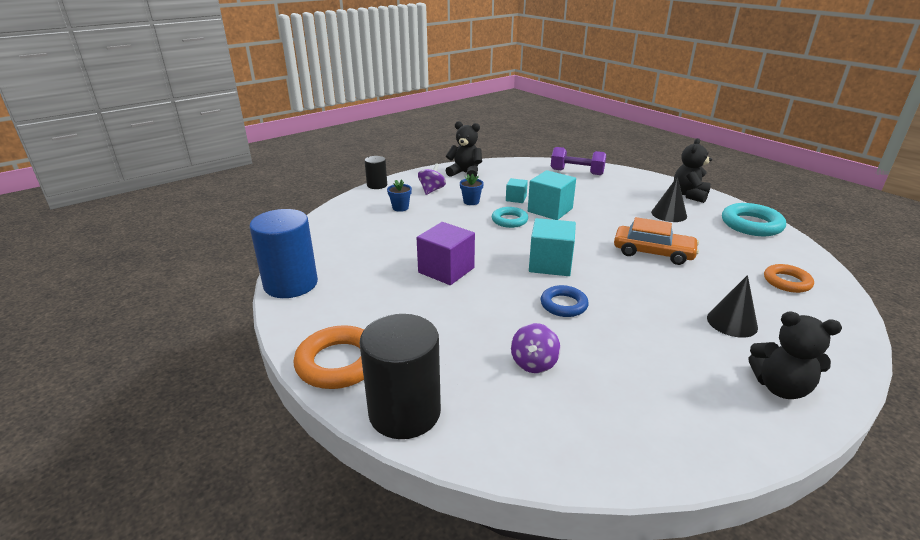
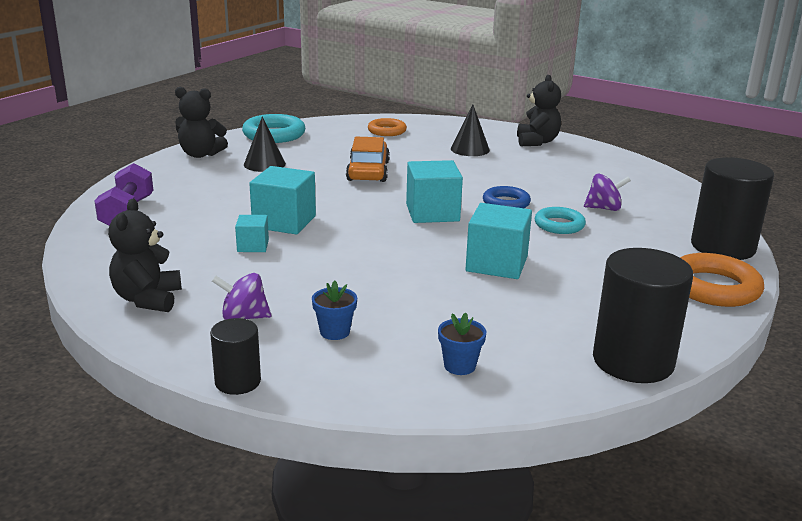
camera: 110 degrees left, 5 degrees down
(291, 284) = (633, 361): blue cylinder -> black cylinder
(446, 270) = (496, 264): purple cube -> turquoise cube
(471, 202) = (280, 276): blue flower pot -> blue flower pot (459, 366)
(509, 220) = (332, 243): turquoise ring -> turquoise ring (559, 225)

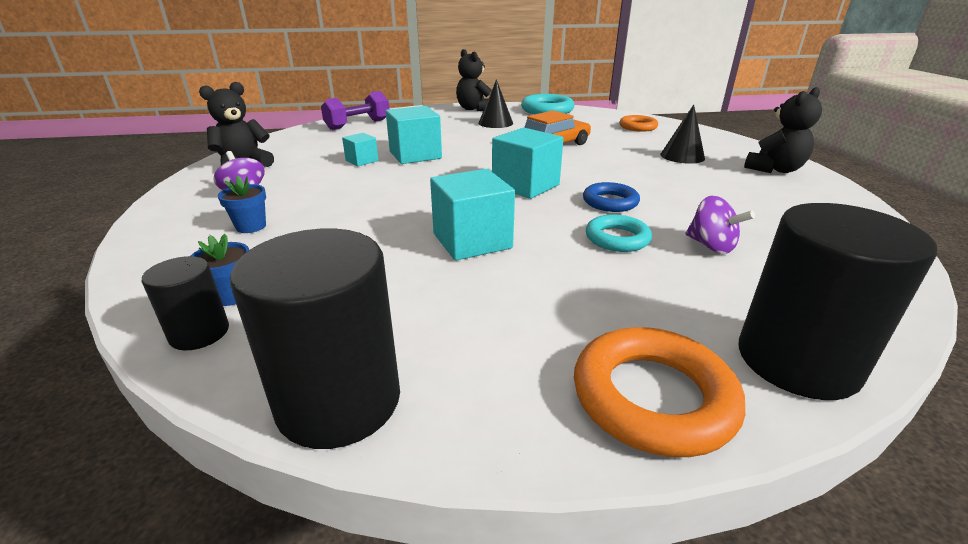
camera: 50 degrees right, 5 degrees up
(238, 382) = (139, 225): black cylinder -> black cylinder (199, 333)

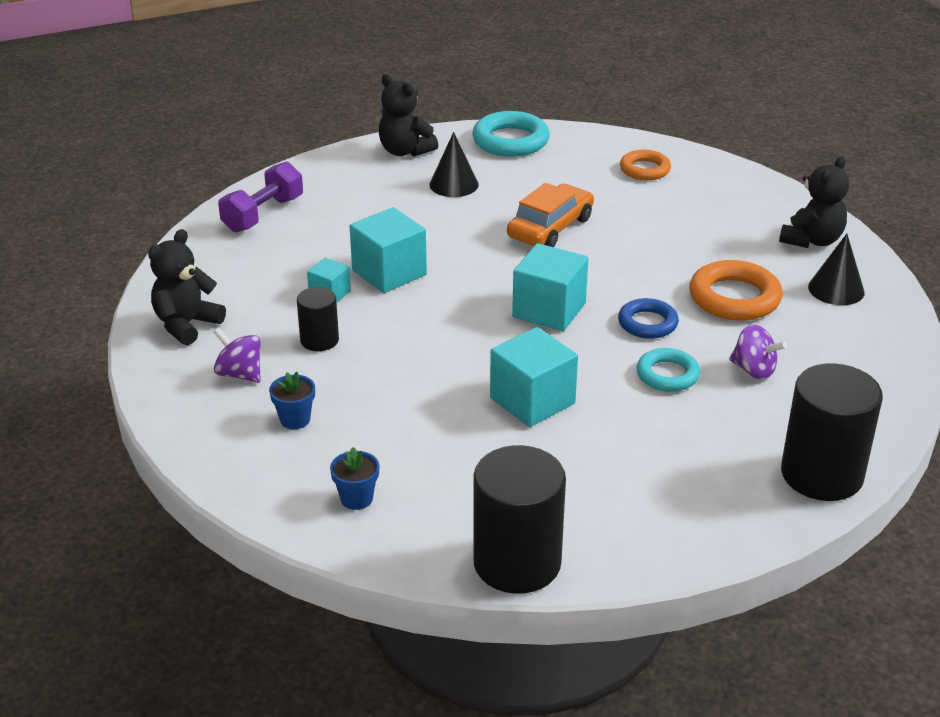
camera: 15 degrees left, 5 degrees up
(199, 333) = (364, 535): black cylinder -> black cylinder (319, 340)
(652, 397) = (727, 520): orange ring -> orange ring (734, 298)
(682, 156) = (709, 228): black cone -> black cone (836, 289)

